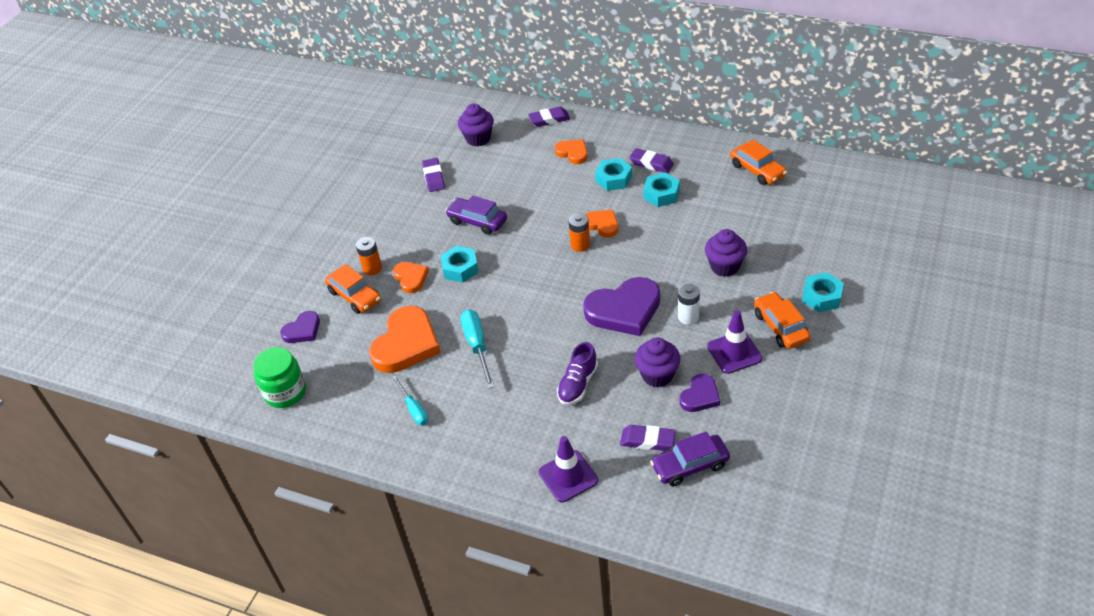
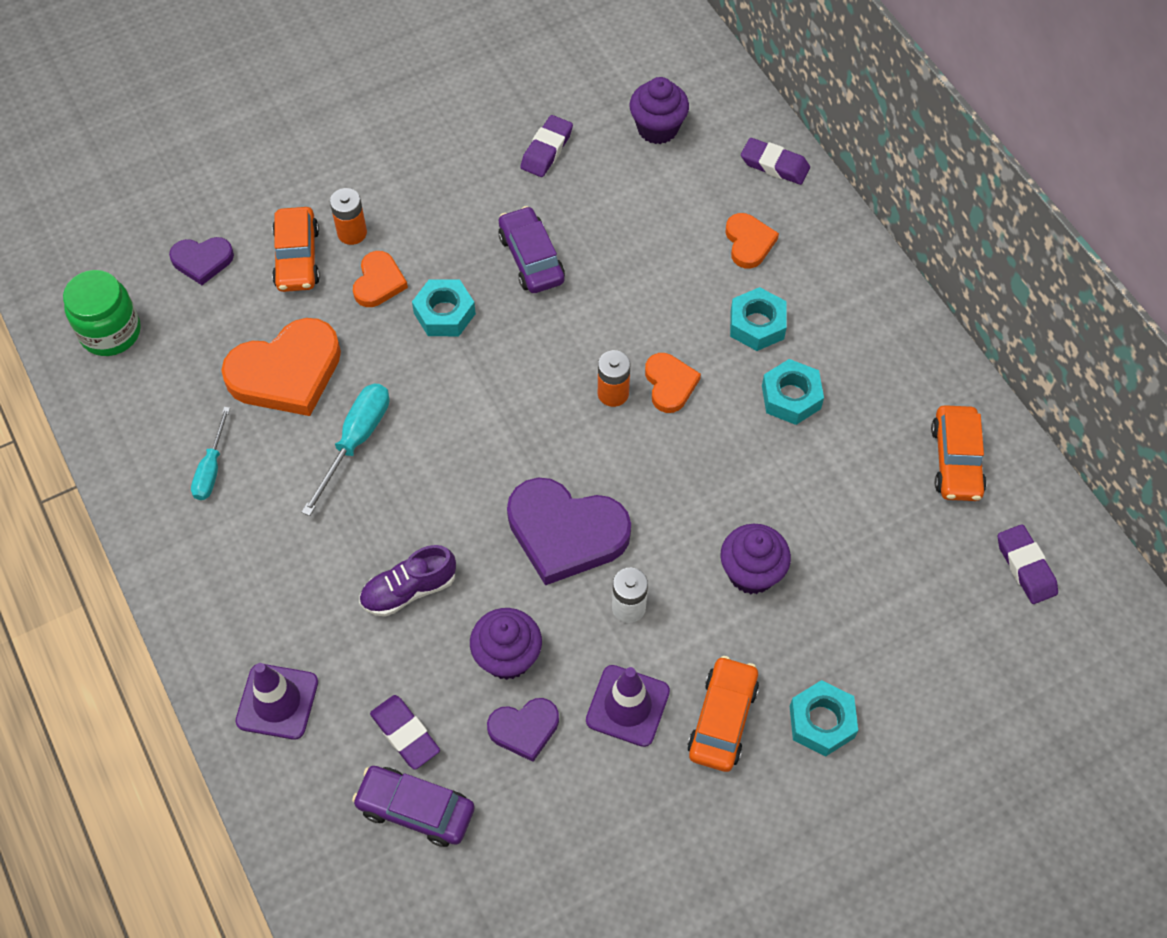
camera: 35 degrees right, 15 degrees up
(651, 163) = (829, 338): purple eraser -> purple eraser (1025, 567)

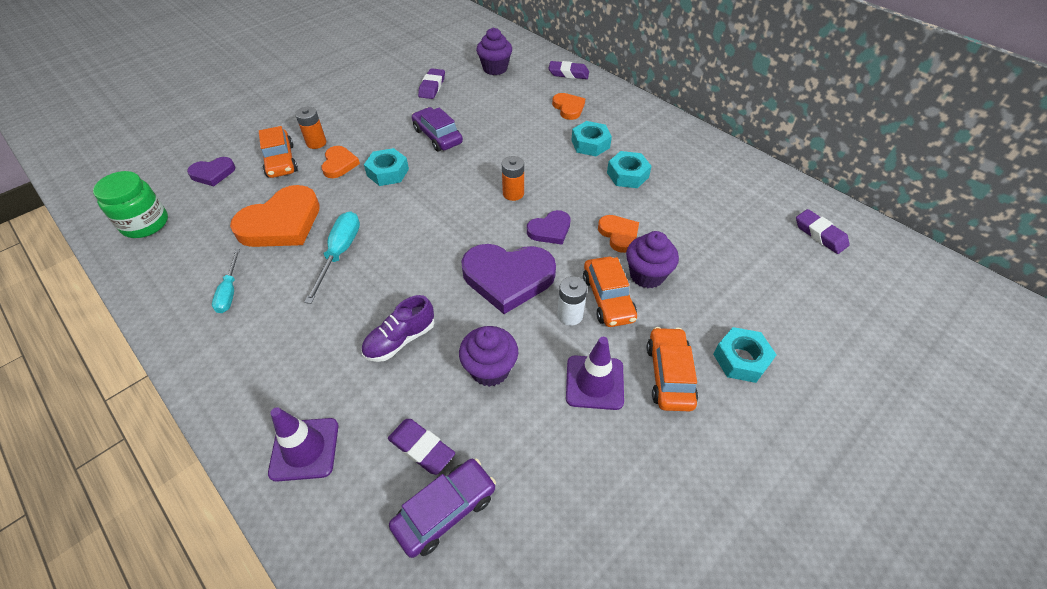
camera: 15 degrees left, 10 degrees down
(415, 810) = (445, 510): purple car -> purple car turned 135 degrees clockwise
(524, 729) = (519, 419): purple heart -> purple heart (550, 230)
(670, 384) = (548, 182): orange heart -> orange heart (619, 234)
(956, 460) = (744, 188): orange car -> orange car (608, 298)

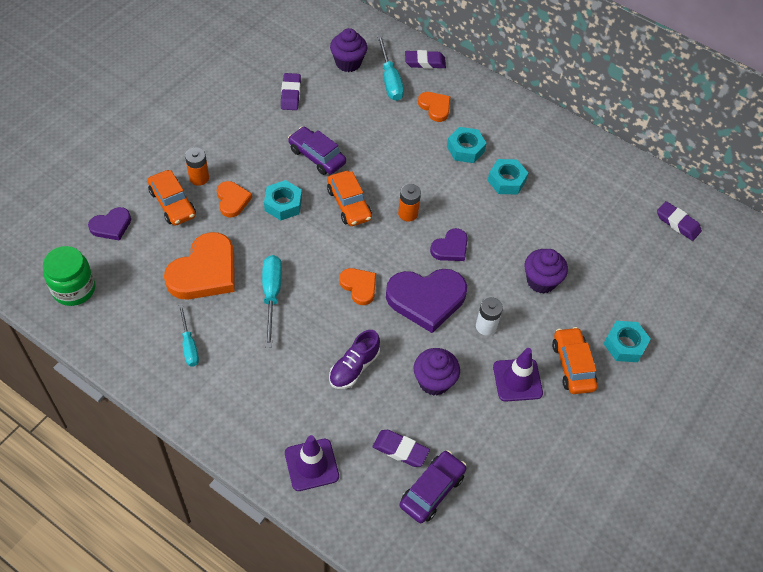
camera: 15 degrees left, 5 degrees up
(530, 84) = (390, 80): none -> turquoise screwdriver
(608, 298) = (513, 307): orange car -> orange car (349, 204)
(619, 234) = (510, 245): orange heart -> orange heart (359, 286)

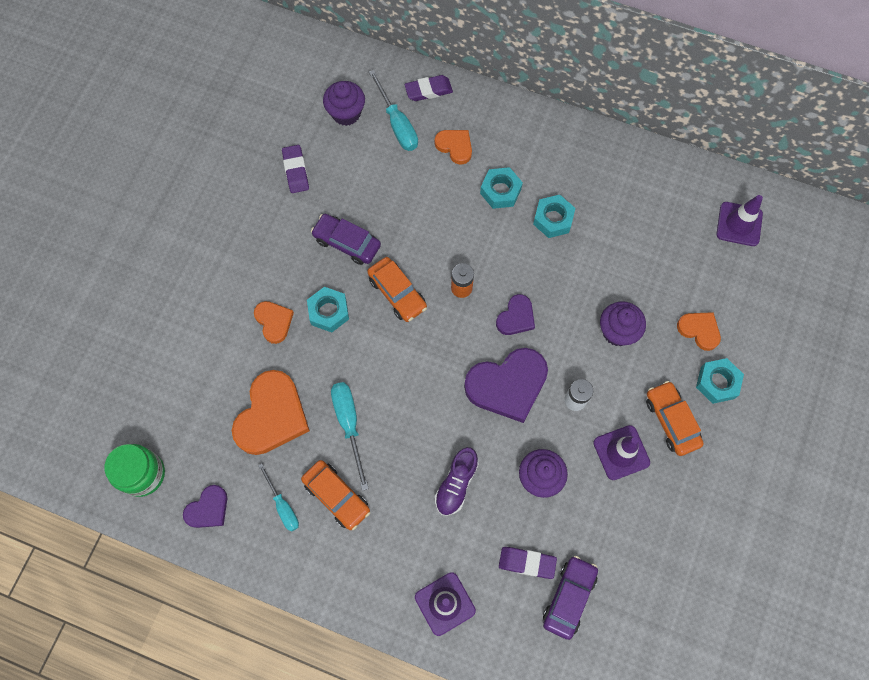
camera: 10 degrees left, 15 degrees up
(111, 226) = (156, 388): purple heart -> purple heart (208, 509)
(172, 203) = (212, 343): orange car -> orange car (337, 496)
(199, 178) = (230, 304): orange battery -> none
(359, 286) = (435, 389): orange heart -> orange heart (699, 330)
(677, 223) = (739, 224): purple eraser -> purple traffic cone

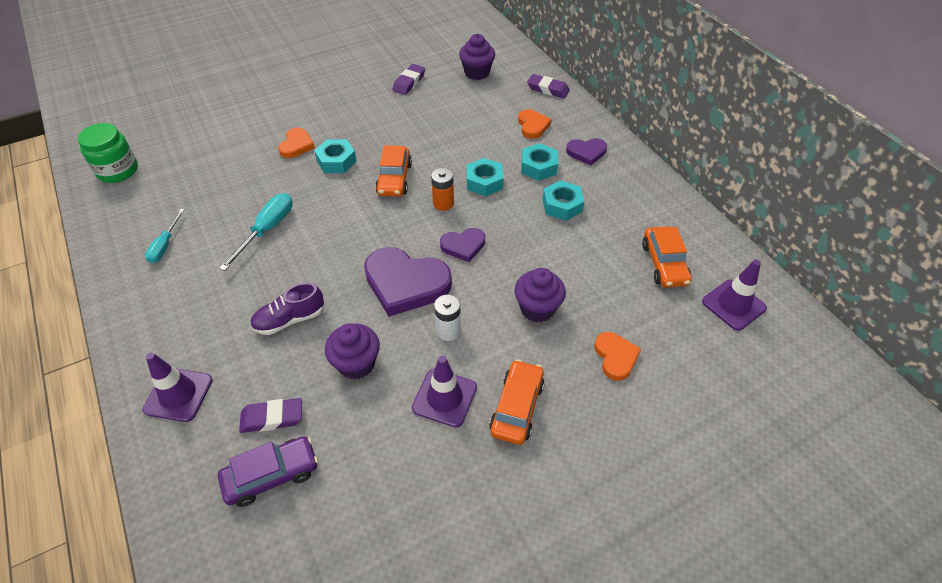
camera: 40 degrees right, 20 degrees down
(208, 509) = (123, 214): purple heart -> purple heart (586, 152)
(272, 416) = (228, 192): orange heart -> none
(337, 496) = (203, 265): orange car -> orange car (664, 263)
(347, 243) = (395, 133): purple car -> none
(397, 124) = (505, 94): turquoise screwdriver -> none
(527, 563) = (272, 418): purple eraser -> purple eraser turned 60 degrees counterclockwise
(717, 382) = (593, 409): turquoise nut -> turquoise nut (484, 182)

